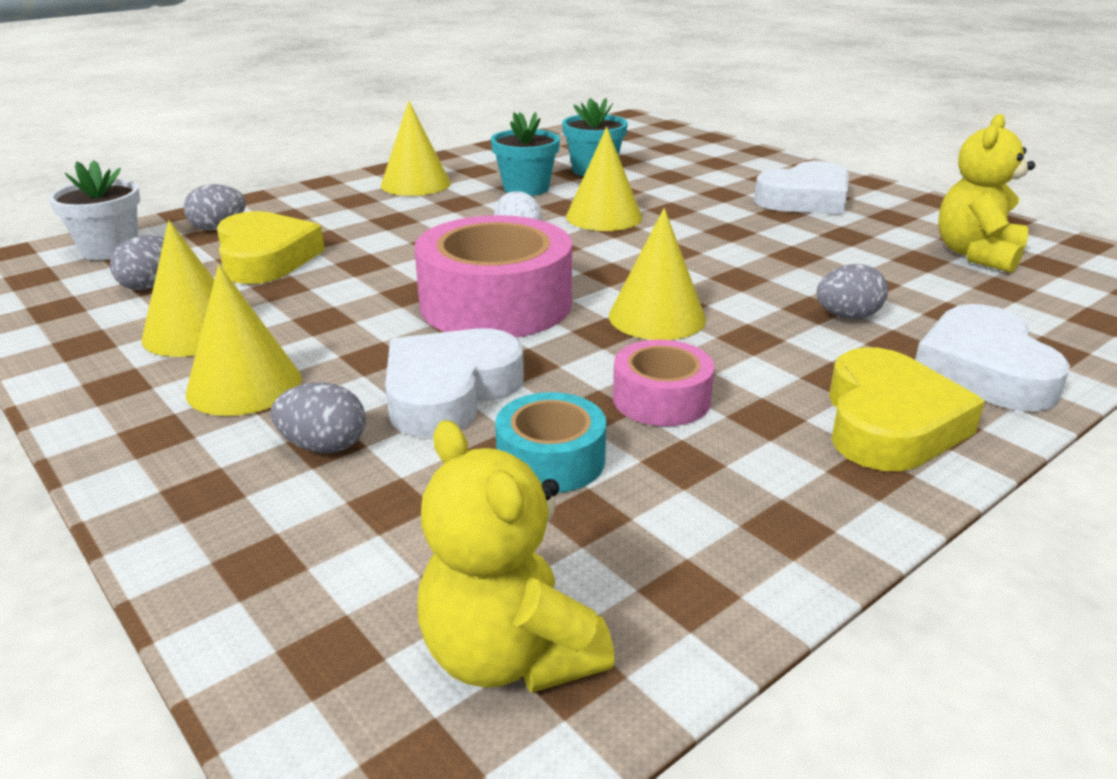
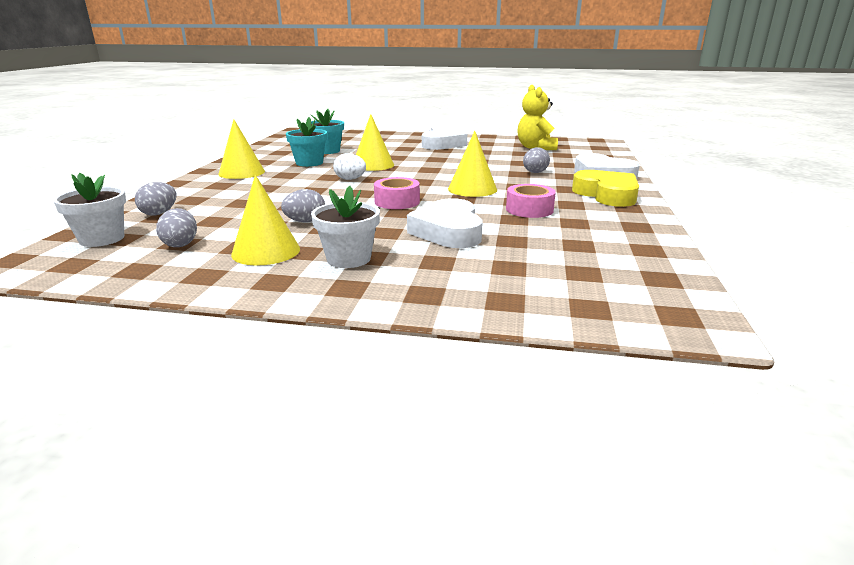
camera: 40 degrees left, 5 degrees down
(244, 385) = (348, 259): yellow cone -> white flower pot
(265, 258) = (228, 217): yellow heart -> none
(324, 446) = (440, 262): grey egg -> grey egg (305, 221)
(496, 303) = (397, 202): pink tape -> pink tape, size x0.53
(509, 655) = (639, 282): yellow teddy bear -> none
(551, 459) = (533, 236): turquoise tape -> none

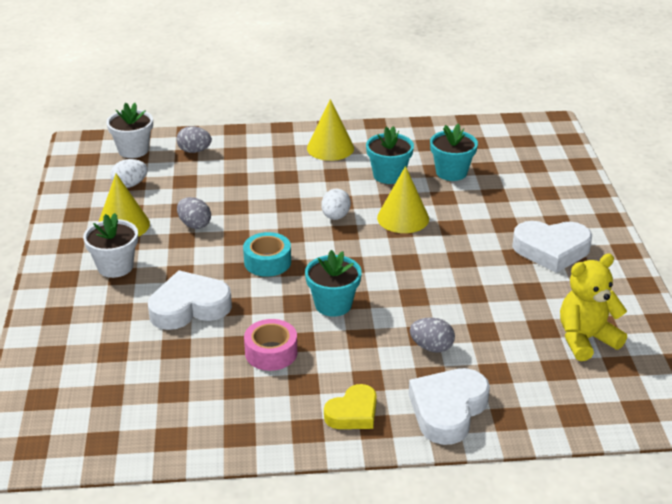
camera: 75 degrees right, 10 degrees up
(181, 244) = (130, 185): grey egg -> white egg
(397, 202) = (267, 262): pink tape -> turquoise tape
(472, 189) = (333, 304): yellow cone -> turquoise flower pot
(607, 195) = (353, 413): yellow heart -> yellow heart, size x0.64

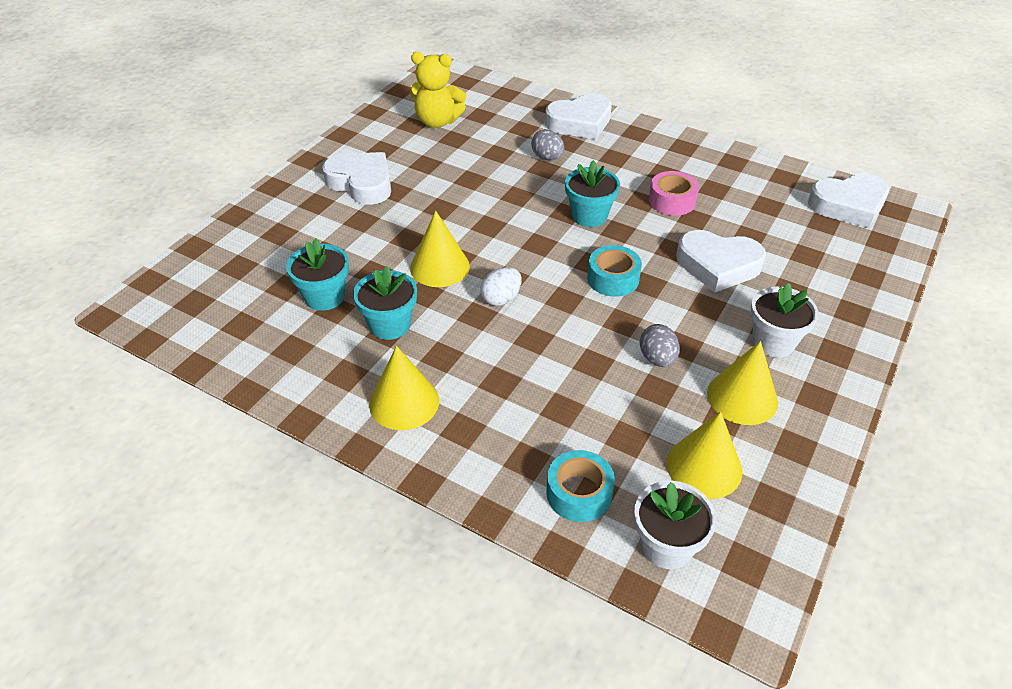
camera: 145 degrees left, 10 degrees up
(86, 429) = (848, 205): none -> white heart
(130, 185) = (704, 467): white egg -> yellow cone
(194, 151) = (579, 493): grey egg -> turquoise tape
(353, 413) = (644, 143): yellow heart -> none

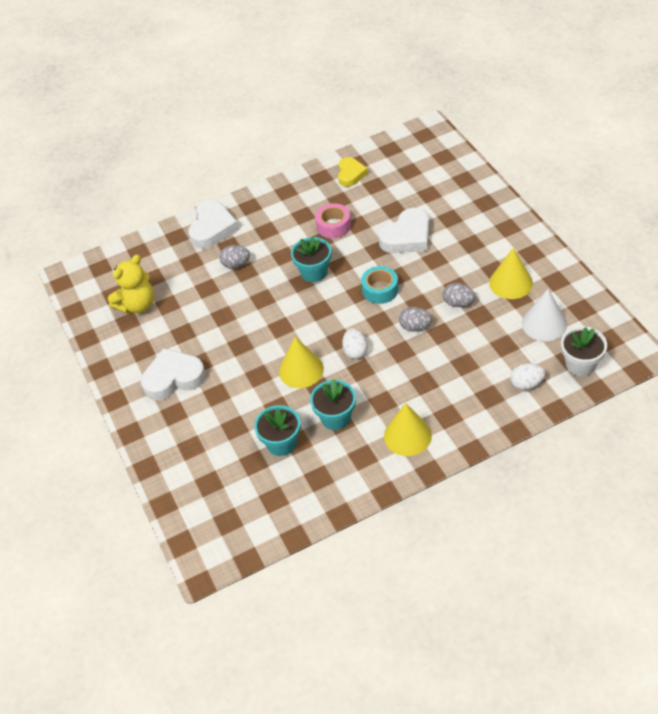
camera: 50 degrees left, 5 degrees up
(579, 493) = (526, 384): turquoise tape -> white egg
(582, 334) = (415, 327): none -> grey egg
(704, 467) = (544, 324): yellow cone -> white cone
(762, 180) = (350, 174): none -> yellow heart
(773, 342) = (482, 247): white flower pot -> none
(848, 205) = (404, 151): white heart -> none

